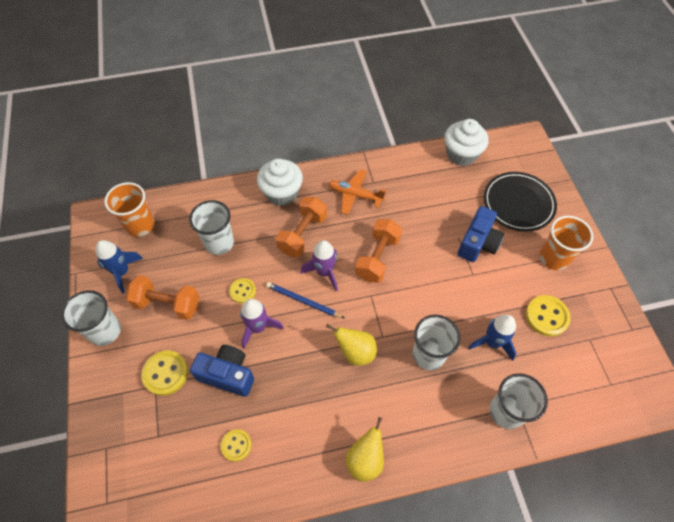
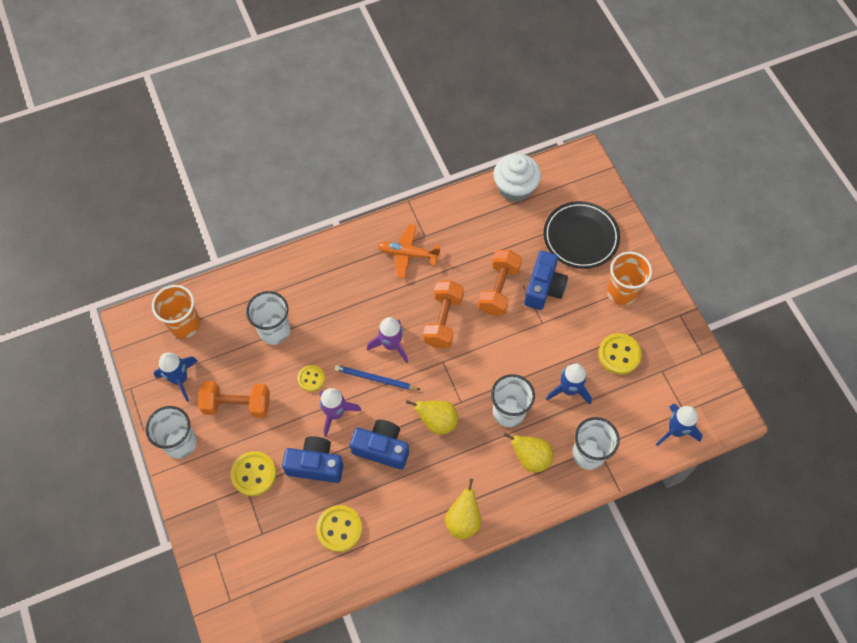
camera: 10 degrees left, 5 degrees up
(236, 445) = (339, 529): yellow button -> yellow button, size x1.57
(282, 193) = (329, 264): white cupcake -> none
(296, 369) = (382, 448): none -> blue camera
(302, 234) = (360, 307): orange dumbbell -> orange dumbbell (498, 289)
(445, 405) = (530, 458): none -> yellow pear
(601, 403) = (675, 430): none -> blue rocket

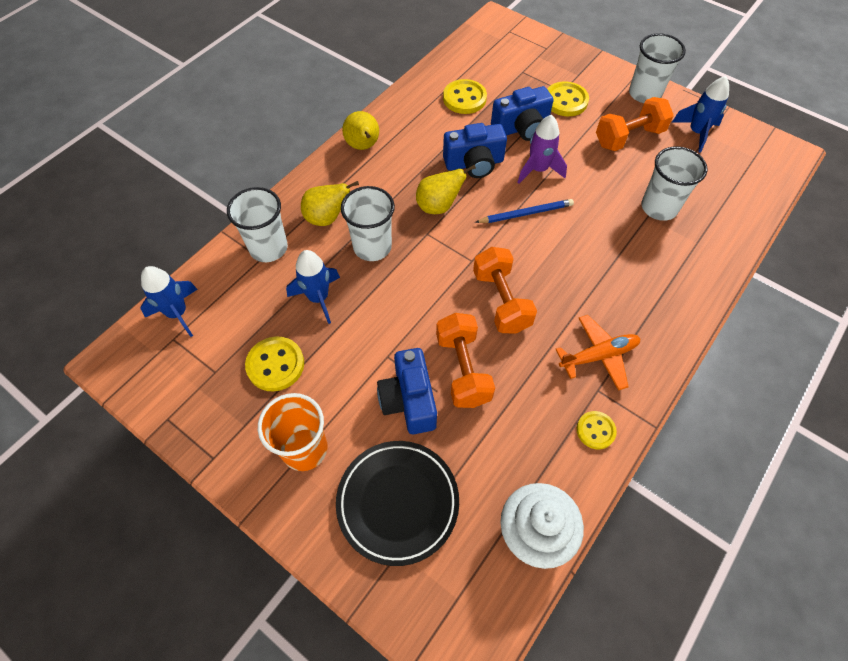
camera: 150 degrees right, 5 degrees down
(185, 324) = (743, 173): orange cup -> none
(311, 378) = (585, 185): yellow button -> yellow button (595, 430)
(391, 345) = (536, 250): purple rocket -> none

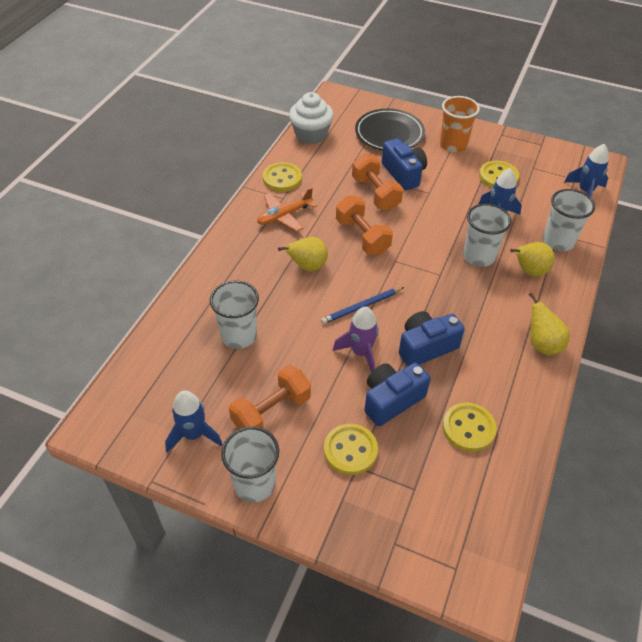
camera: 165 degrees right, 10 degrees down
(438, 206) = (441, 299): yellow pear -> yellow pear (307, 267)
(595, 430) = (282, 178): yellow button -> yellow button, size x1.57

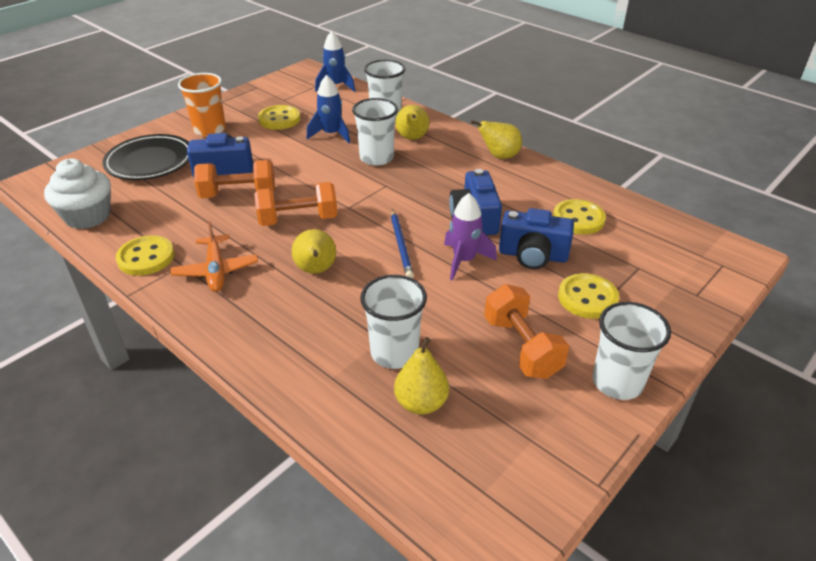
camera: 70 degrees left, 10 degrees down
(194, 434) = (536, 426): blue rocket -> none
(196, 363) = (421, 403): none -> yellow pear
(391, 400) = (532, 255): blue camera -> blue camera turned 60 degrees counterclockwise

